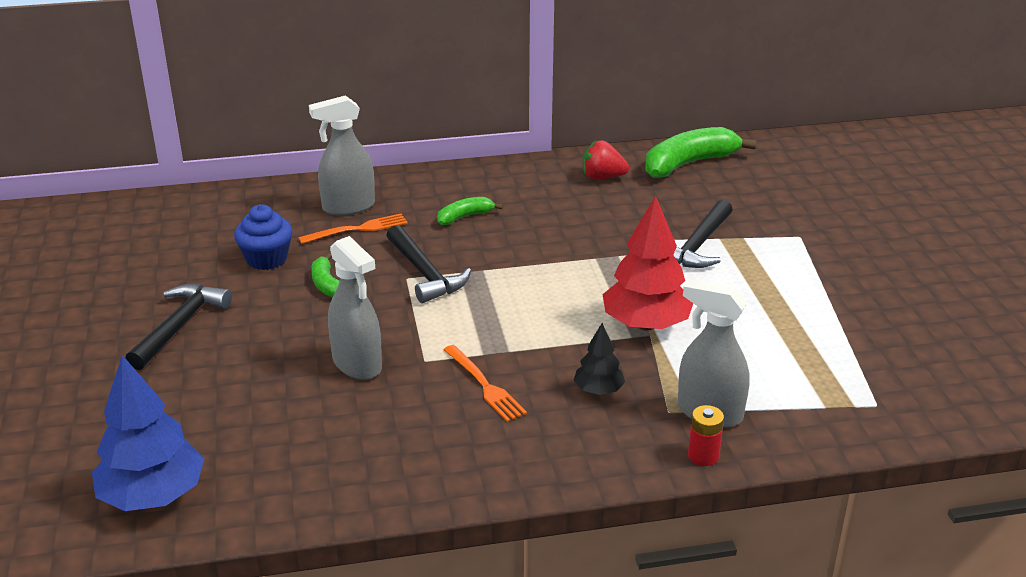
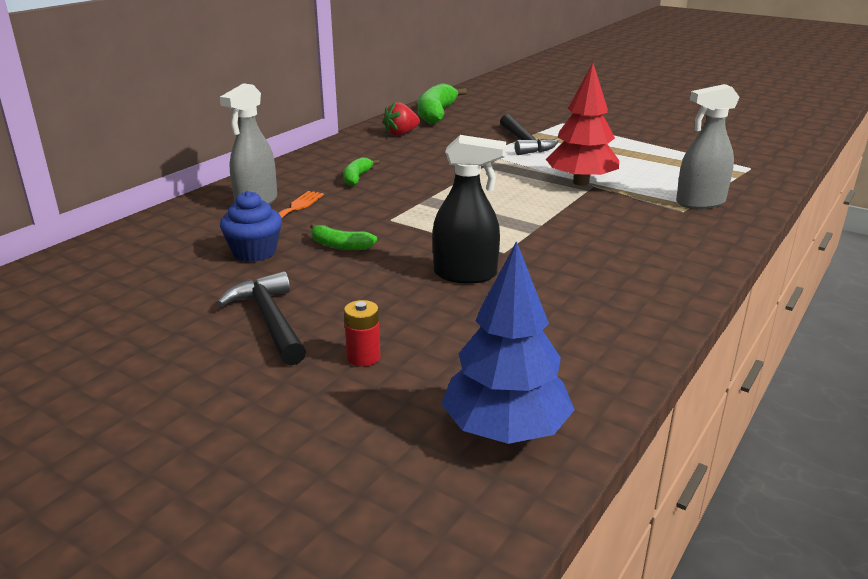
camera: 45 degrees left, 5 degrees down
(357, 364) = (465, 274): grey spray bottle -> black spray bottle
(425, 274) = (398, 212): black hammer -> none
(485, 386) = (568, 246): orange fork -> none
(598, 390) = (630, 219): black tree -> none
(703, 456) = (742, 220): red battery -> red battery (363, 357)

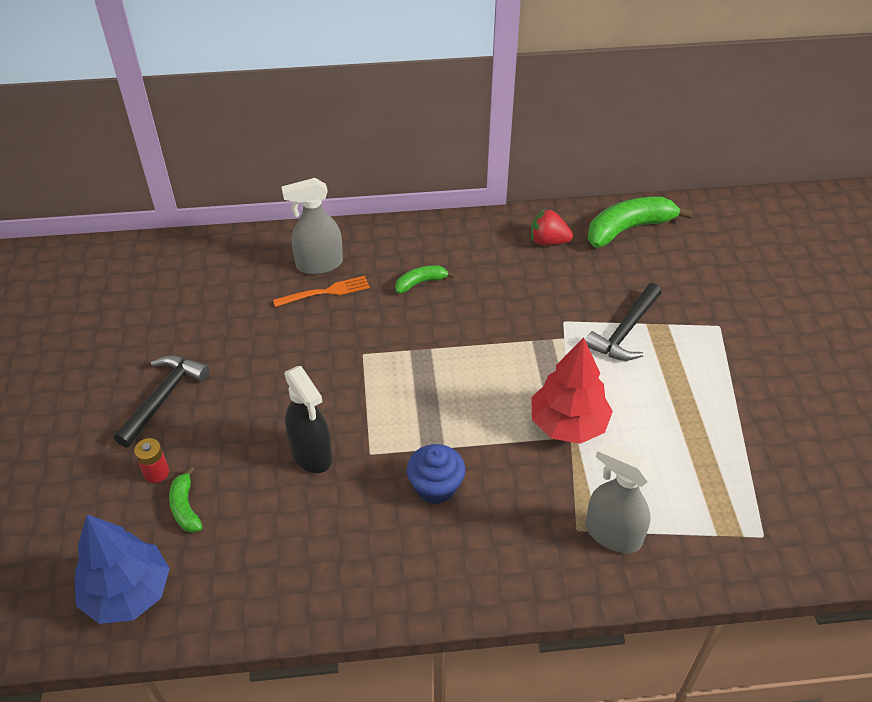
camera: 50 degrees right, 20 degrees up
(254, 252) = (243, 323): blue cupcake -> blue cupcake (436, 487)
(340, 246) = (293, 357): green banana -> green banana (185, 507)

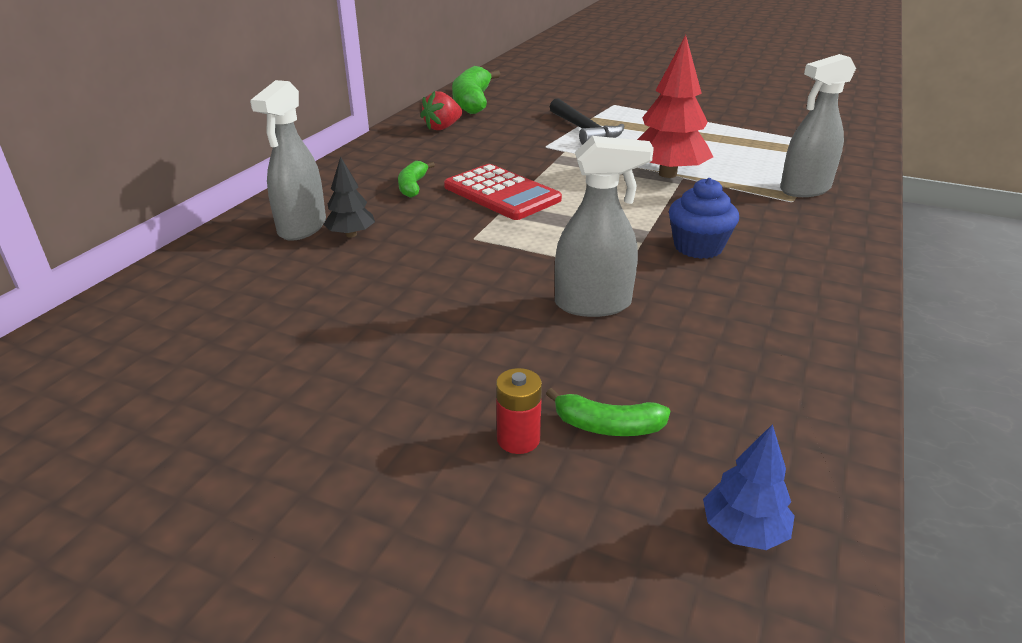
camera: 60 degrees left, 15 degrees down
(128, 593) = (743, 530): blue tree -> blue tree, size x0.52
(163, 397) = (376, 396): black hammer -> none
(311, 454) = (593, 304): black spray bottle -> grey spray bottle
(326, 292) = (351, 234): orange fork -> black tree
(446, 336) = (501, 193): none -> red calculator

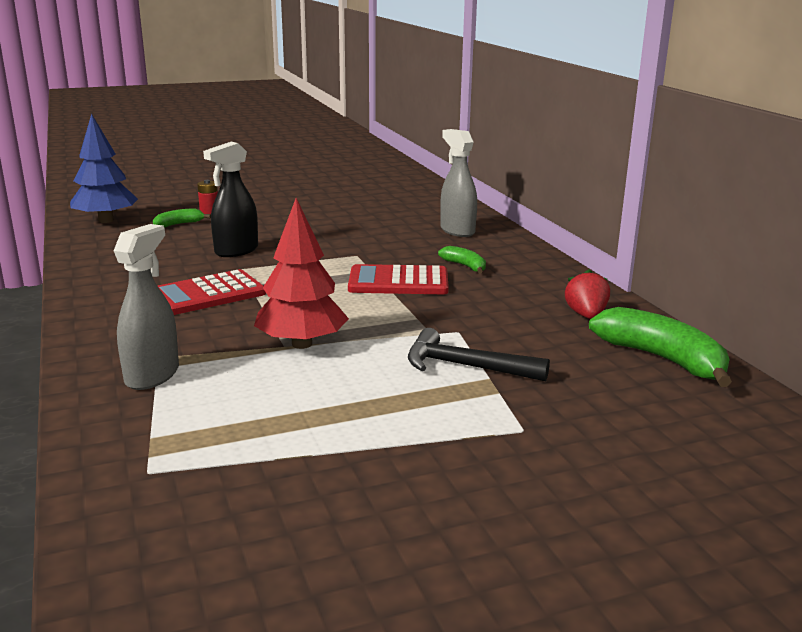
camera: 135 degrees right, 10 degrees down
(351, 234) = (424, 236): black tree -> none
(593, 304) = (236, 251): grey spray bottle -> black spray bottle
(698, 247) = (207, 294): blue cupcake -> red calculator
(743, 530) = (106, 220): blue tree -> blue tree, size x1.91

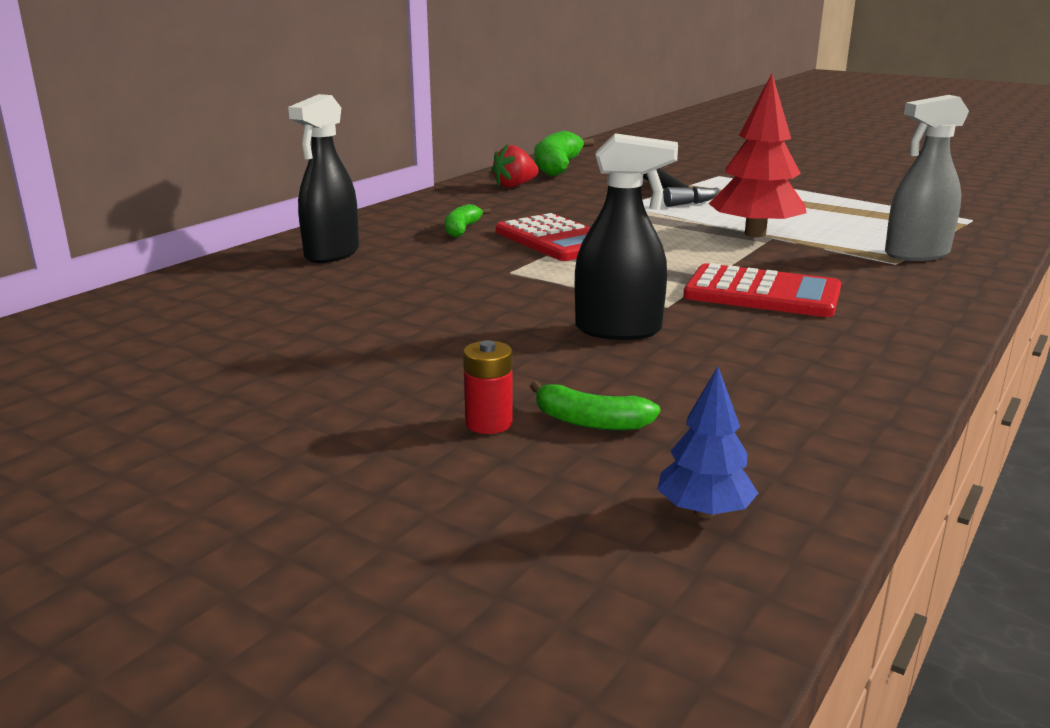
camera: 125 degrees left, 0 degrees up
(106, 220) = (704, 511): blue tree -> blue tree, size x0.52
(457, 231) = (331, 254): grey spray bottle -> black spray bottle

